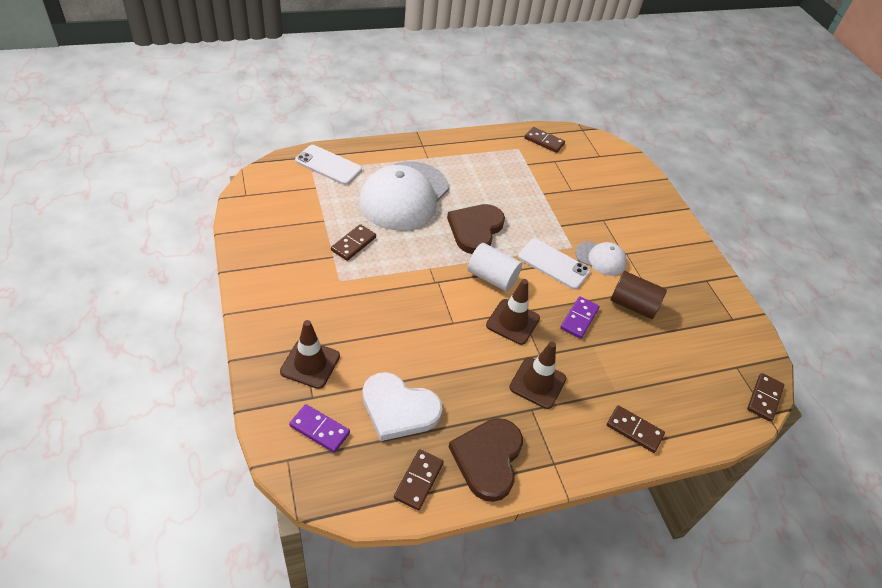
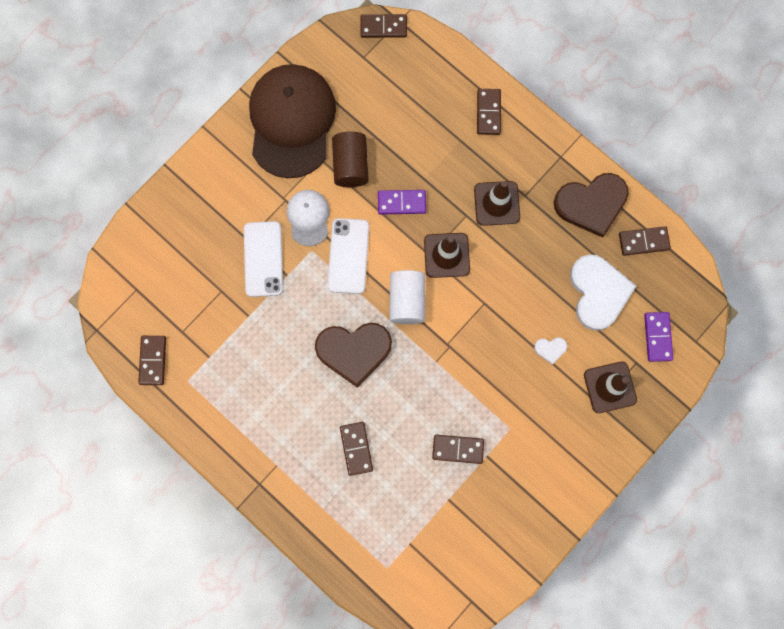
camera: 115 degrees left, 30 degrees up
(328, 165) = (367, 557): white phone -> white phone (263, 259)
(378, 343) = (550, 349): none -> white heart
(404, 196) = (356, 448): white cap -> brown domino
(692, 290) = (291, 121): none -> brown cap

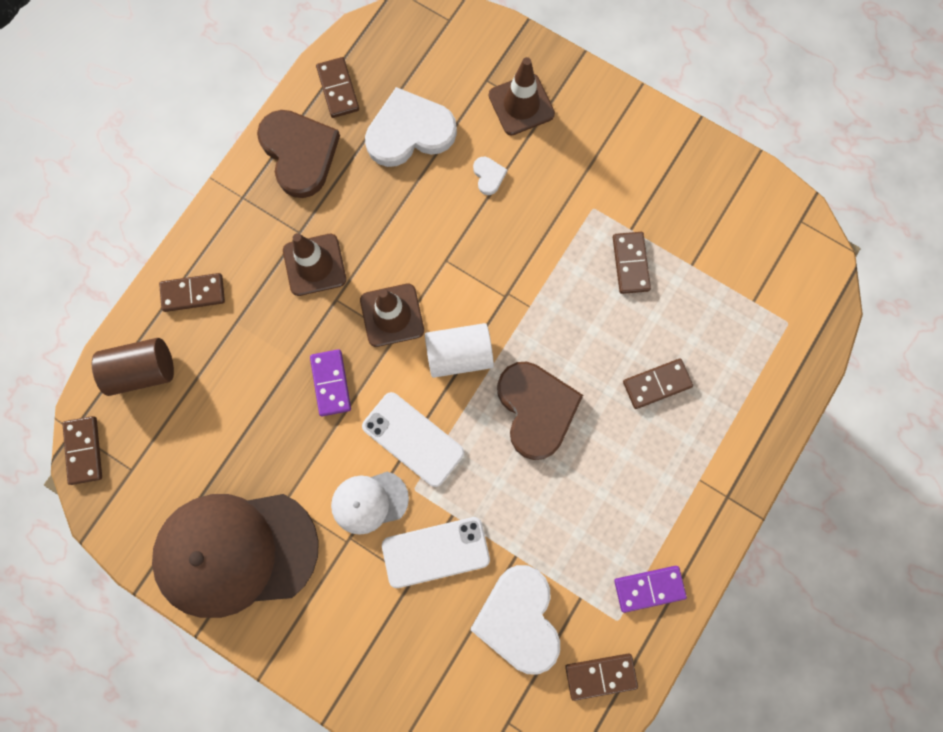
camera: 100 degrees left, 0 degrees up
(204, 310) = (519, 619): none -> white heart
(348, 256) = (413, 439): white phone -> white phone turned 45 degrees clockwise
(350, 165) = (288, 459): brown cylinder -> brown cylinder (143, 370)
(657, 337) = (452, 61): purple domino -> purple domino (649, 588)

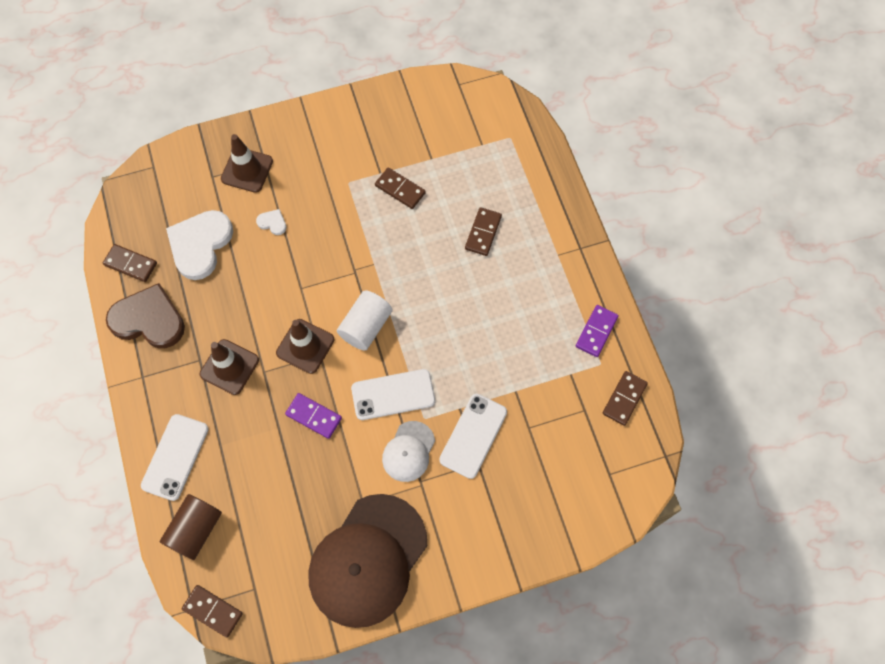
camera: 50 degrees left, 10 degrees down
(193, 293) = (175, 457): brown domino -> white phone
(519, 619) = (554, 418): white heart -> none
(536, 409) = (438, 309): brown heart -> none

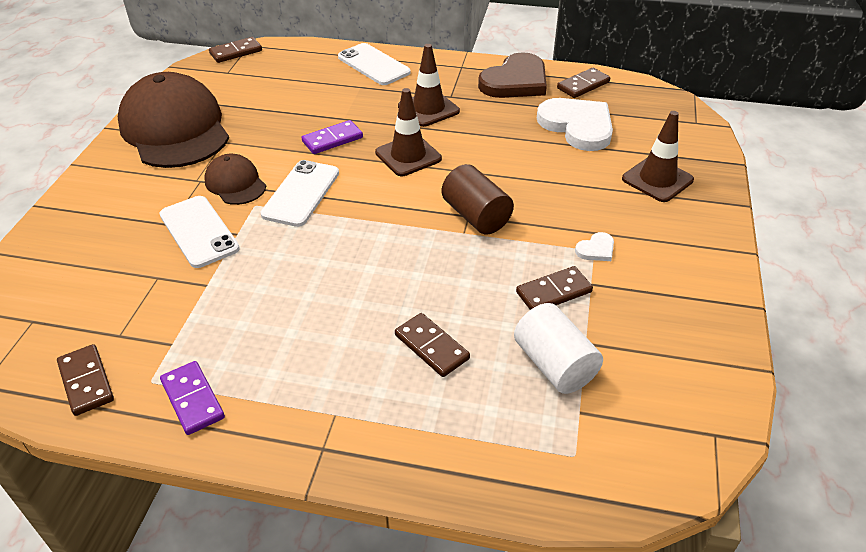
camera: 120 degrees right, 25 degrees down
(195, 529) = (304, 60): brown cylinder -> brown cylinder (476, 216)
(272, 223) = (573, 177): white heart -> white heart (596, 249)
(366, 326) = (392, 201): white cylinder -> white cylinder (554, 365)
(408, 451) = (235, 183): white cap -> brown cap

